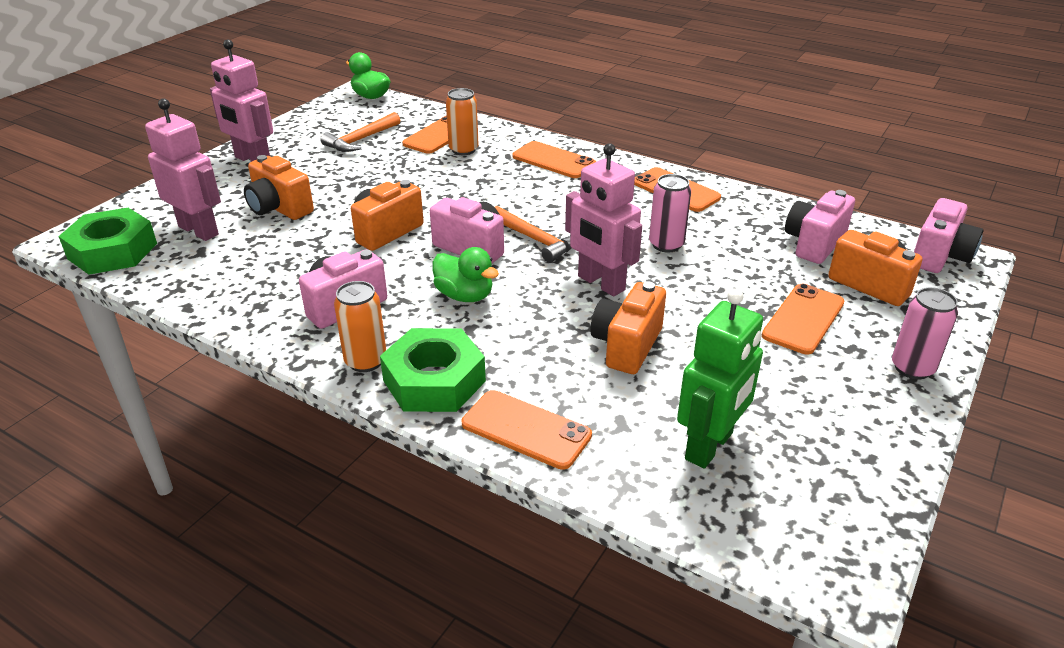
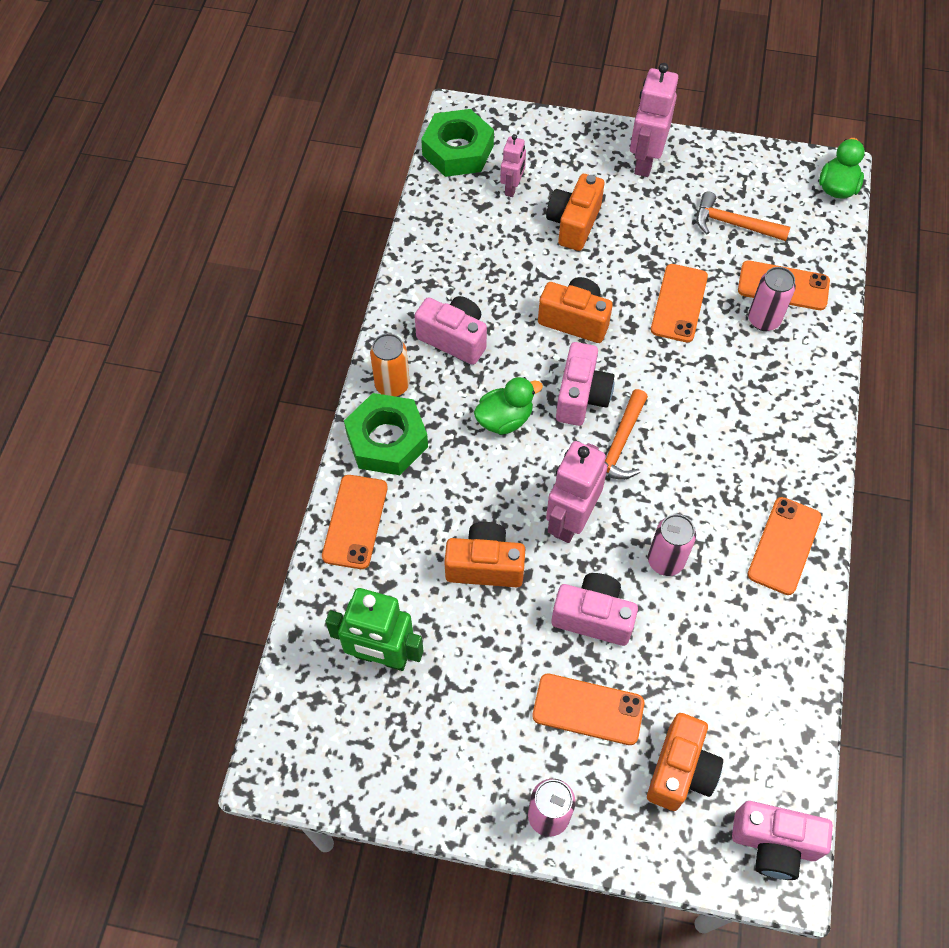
camera: 70 degrees right, 25 degrees up
(199, 230) = (512, 188): pink robot -> pink robot, size x0.58
(463, 150) = (763, 320): orange can -> pink can
(465, 296) = (504, 419): green duck -> green duck turned 135 degrees counterclockwise
(553, 160) = (787, 410): orange phone -> orange phone (679, 303)
(814, 244) = (737, 705): pink camera -> pink camera (593, 617)

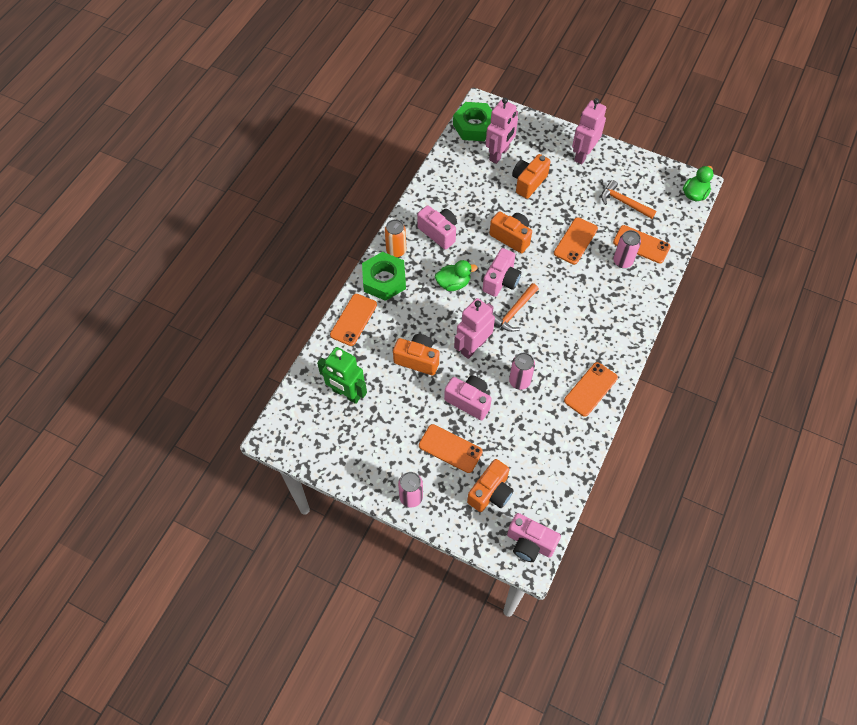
camera: 15 degrees right, 0 degrees up
(512, 188) = (499, 154): pink robot -> pink robot, size x1.74

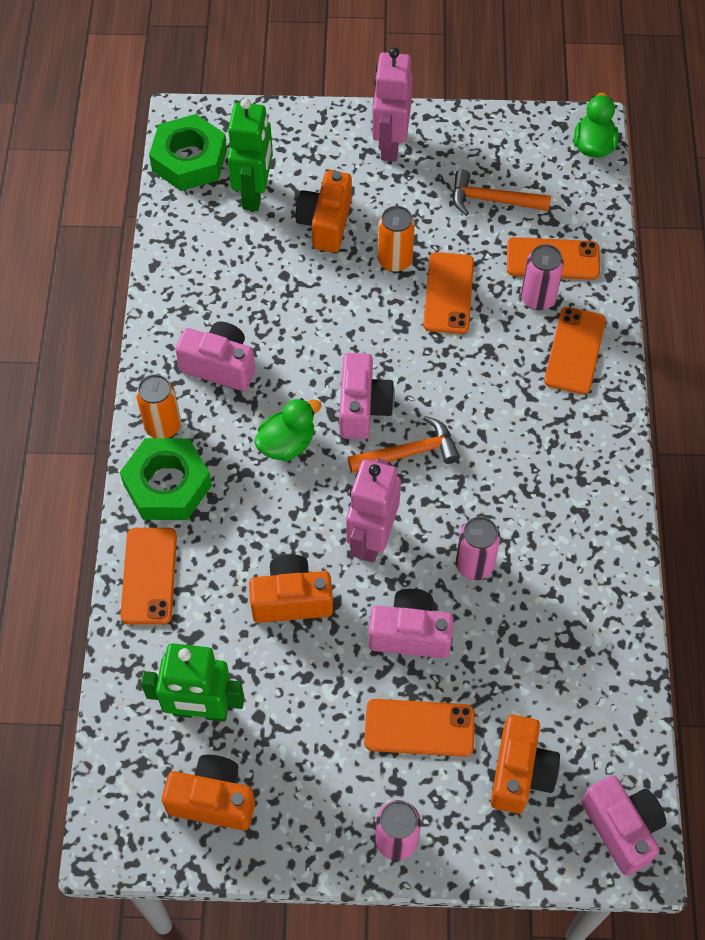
camera: 25 degrees left, 0 degrees up
(499, 154) = (254, 193): pink robot -> green robot
(511, 237) = (343, 327): orange camera -> orange camera (213, 800)
(514, 312) = (409, 452): orange hammer -> orange hammer turned 120 degrees counterclockwise
(530, 543) = (622, 828): pink camera -> pink camera turned 120 degrees counterclockwise
(555, 214) = (395, 260): none -> orange can
(590, 389) = (591, 530): orange phone -> orange phone (574, 351)

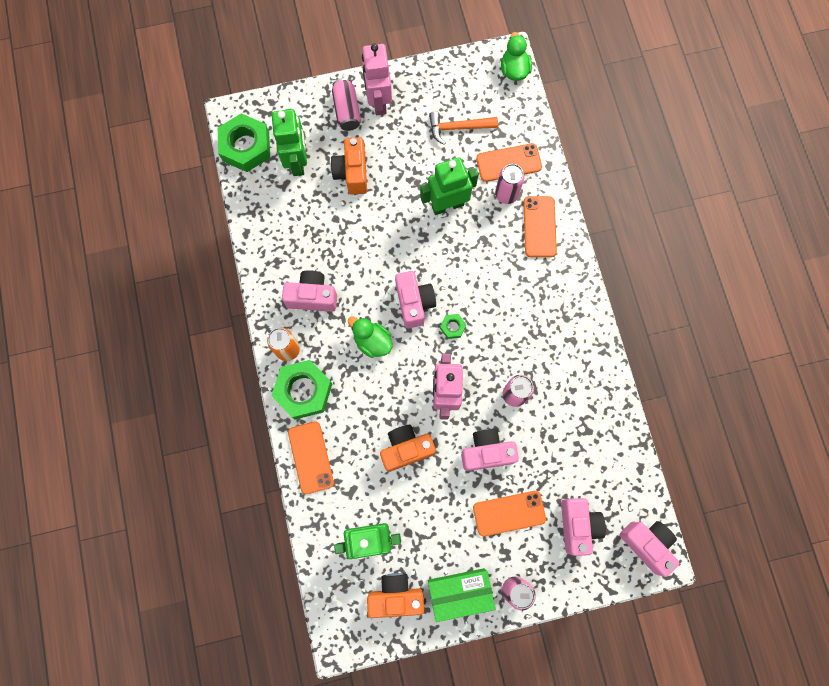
camera: 15 degrees left, 15 degrees up
(287, 444) = (372, 341): green duck -> green duck turned 90 degrees counterclockwise
(311, 822) = (459, 592): none -> green box
(342, 146) = (347, 111): none -> pink can
(395, 260) = (405, 189): orange can -> none
(409, 452) = (452, 327): orange hammer -> green nut
(448, 293) = (447, 205): orange phone -> green robot
(520, 773) = (577, 525): orange camera -> pink camera

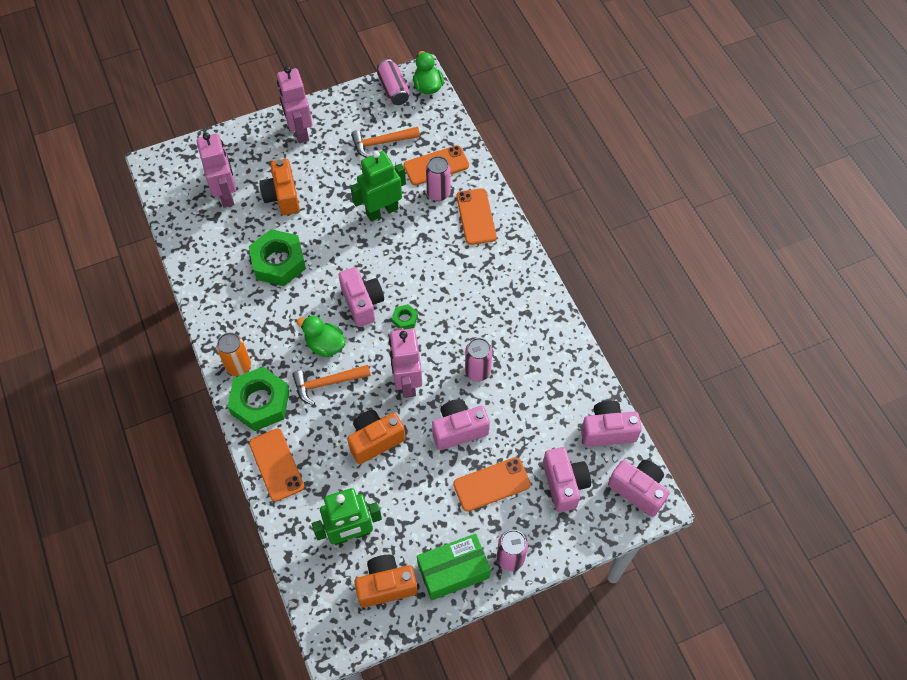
camera: 10 degrees left, 15 degrees down
(246, 147) = (172, 189): green nut -> green nut (278, 262)
(297, 161) = (226, 194): green robot -> pink robot
(312, 297) = (257, 313): pink camera -> pink camera (607, 431)
(347, 111) = (269, 143): pink can -> pink can (393, 90)
(369, 382) = (327, 383): none -> orange hammer

